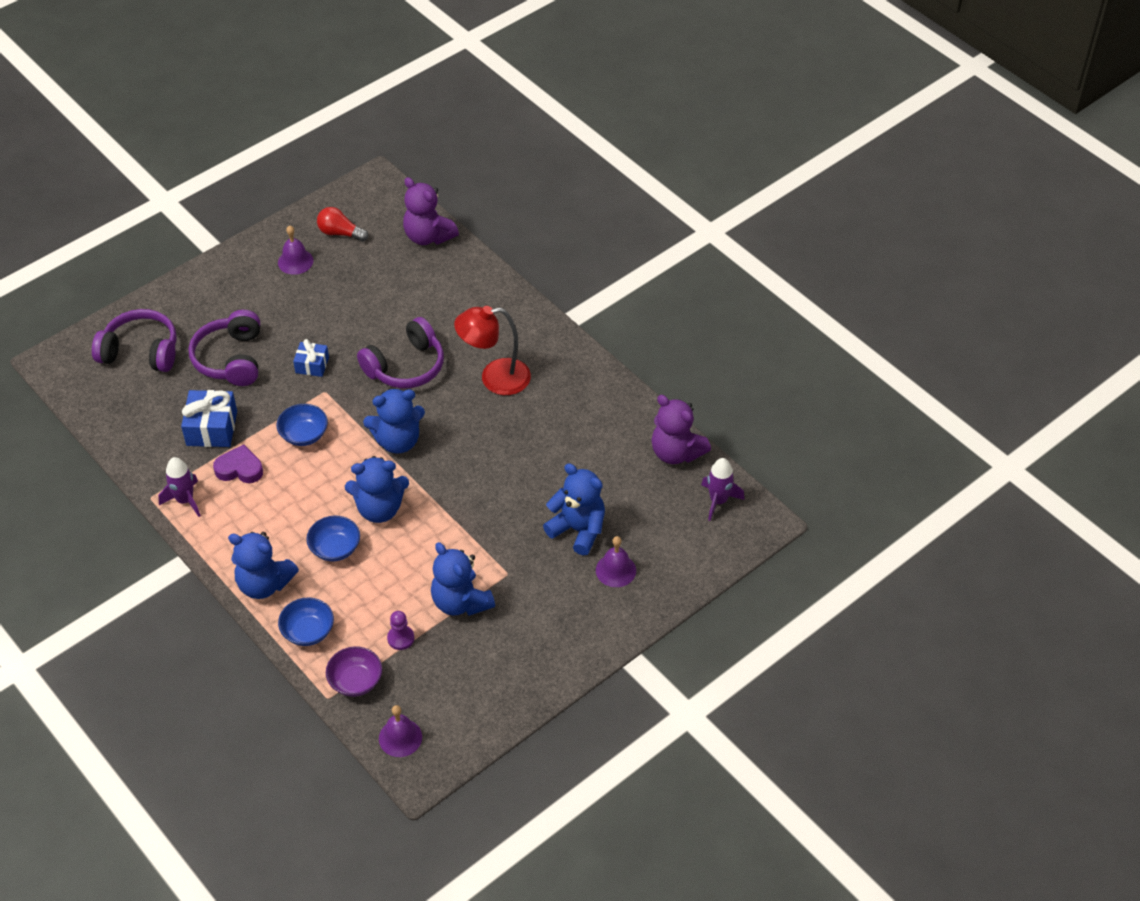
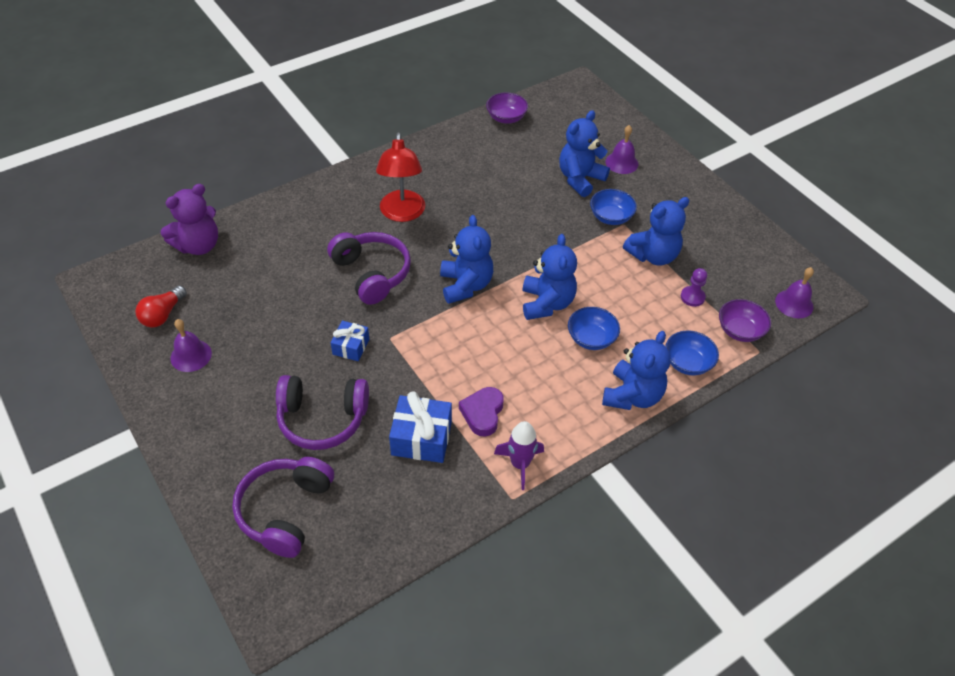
camera: 85 degrees left, 0 degrees up
(304, 435) = (445, 357): blue bowl -> blue bowl (611, 217)
(676, 452) = (506, 118): purple teddy bear -> purple bowl
(718, 501) = (557, 103): purple rocket -> none

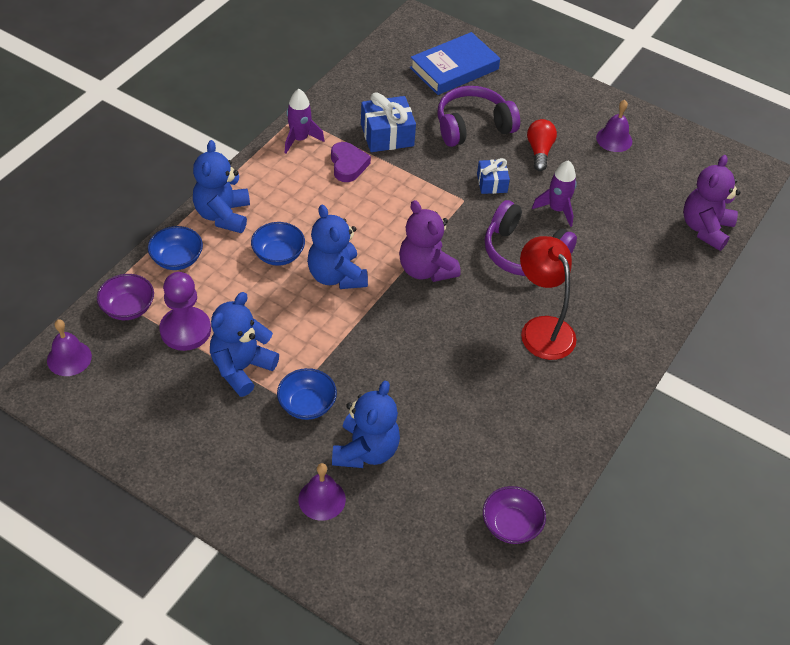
camera: 155 degrees right, 0 degrees up
(163, 315) = (669, 161): red light bulb -> red light bulb (539, 151)
(285, 511) = (454, 68): purple headphones -> blue book
(311, 302) = (557, 209): none -> purple rocket
(465, 285) = (426, 269): blue teddy bear -> purple teddy bear
(692, 297) = (185, 330): purple pawn -> purple pawn, size x1.83

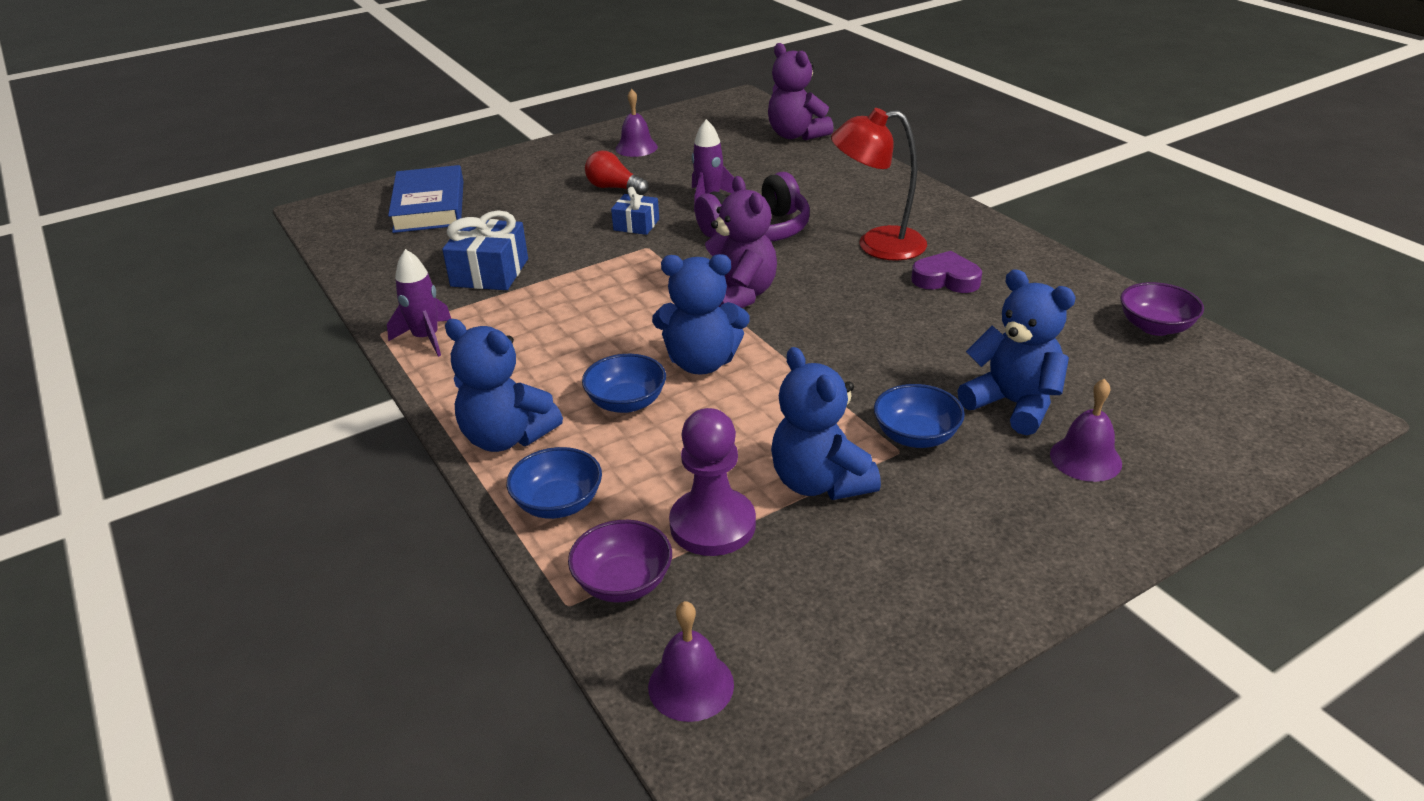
camera: 60 degrees left, 15 degrees down
(348, 165) = (513, 311): purple heart -> purple heart (946, 279)
(426, 269) = (738, 296): purple teddy bear -> purple teddy bear turned 105 degrees counterclockwise
(473, 126) = (536, 216): purple headphones -> none

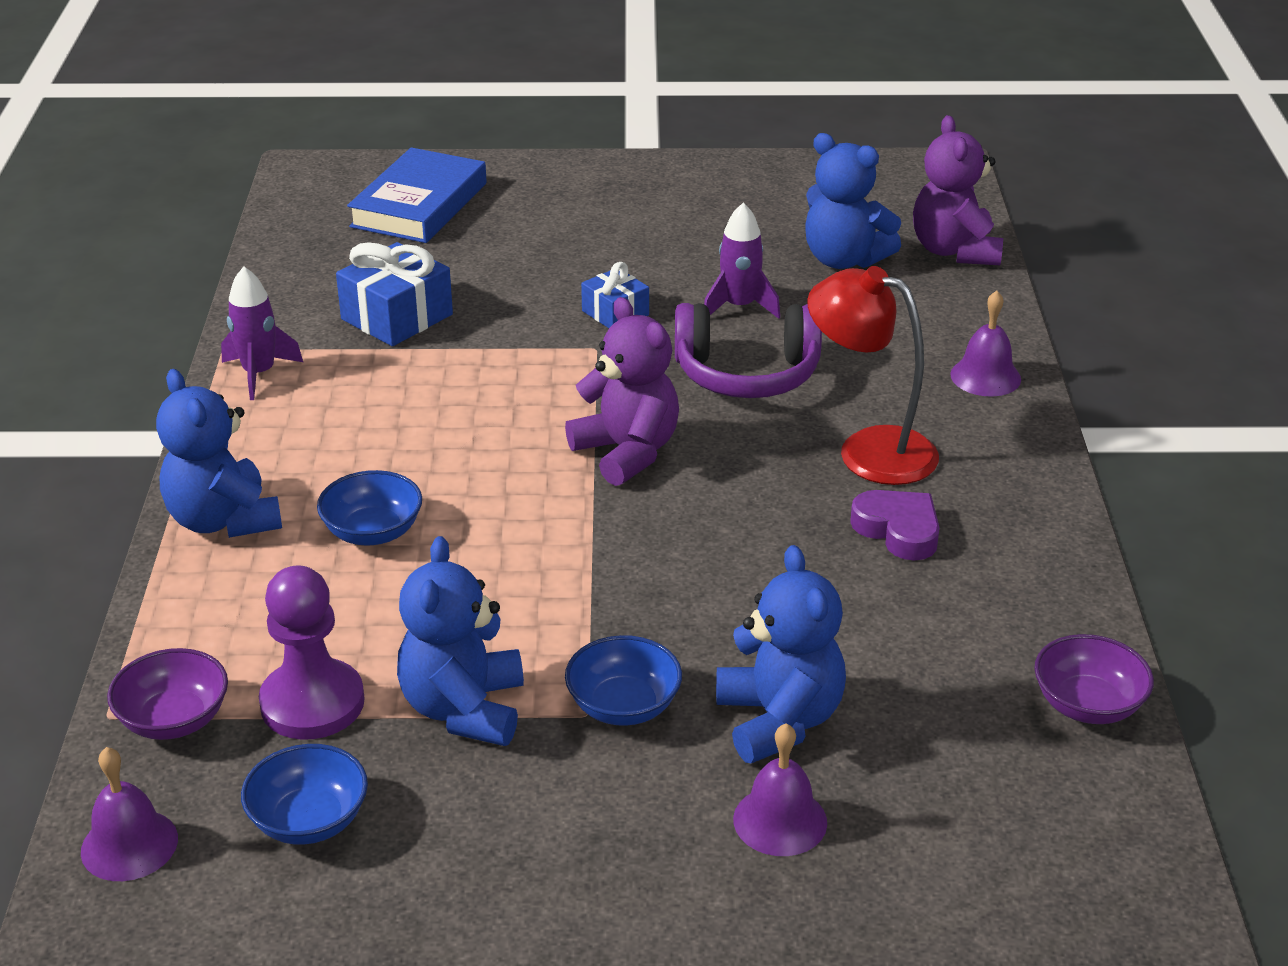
camera: 30 degrees right, 0 degrees up
(558, 503) = (199, 612): blue bowl -> blue bowl (309, 820)
(614, 188) = (644, 252): red light bulb -> none
(636, 148) = (731, 202): purple bell -> purple bell (985, 376)
(702, 363) = (497, 519): blue teddy bear -> blue teddy bear (844, 259)
(738, 296) = (627, 452): purple teddy bear -> purple teddy bear turned 45 degrees counterclockwise

